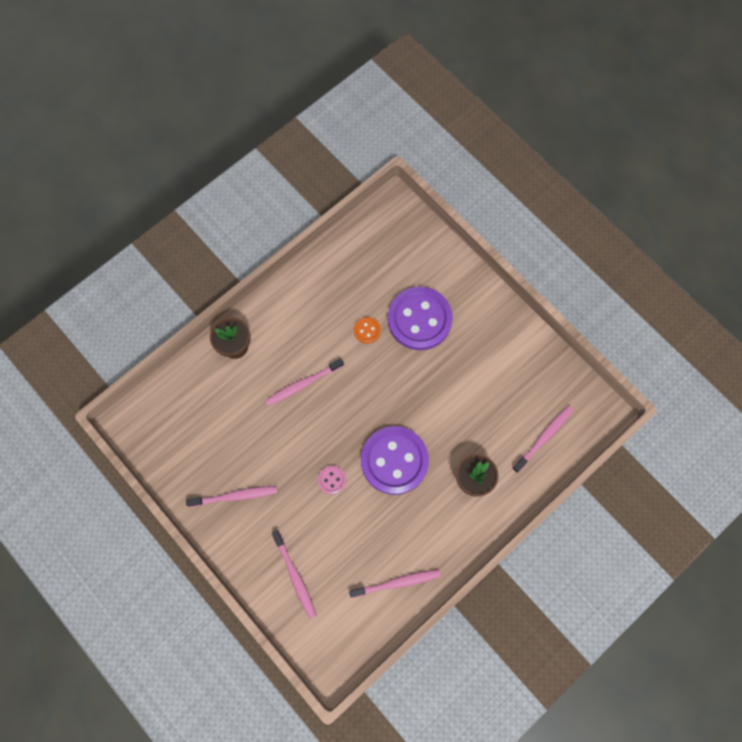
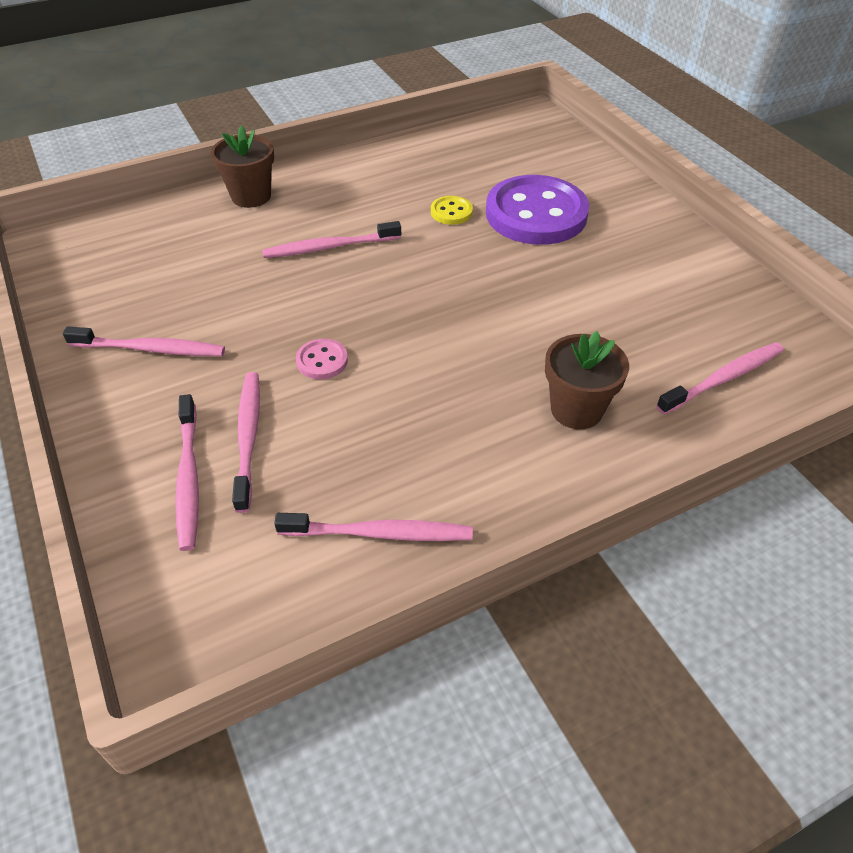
camera: 15 degrees right, 25 degrees down
(313, 542) = (248, 437): none -> pink toothbrush
(367, 330) = (451, 212): orange button -> yellow button
(394, 461) = (440, 357): purple button -> none

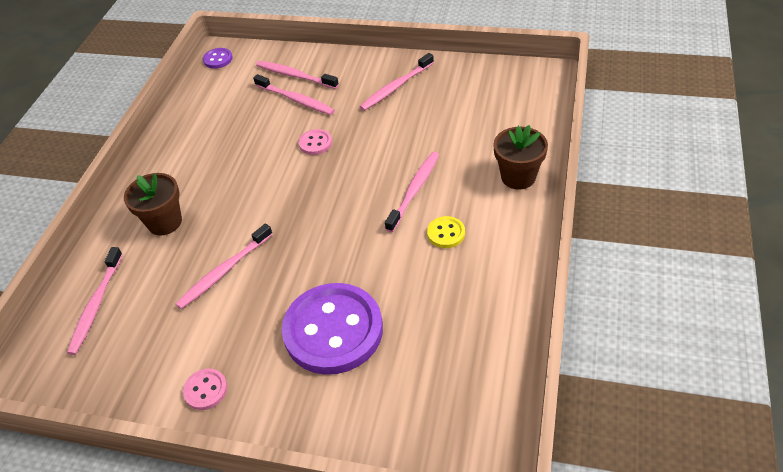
camera: 135 degrees right, 0 degrees up
(205, 637) = (218, 59): none -> purple button
(380, 533) = (197, 118): pink toothbrush -> pink toothbrush (223, 272)
(451, 212) = (389, 278): yellow button -> yellow button (446, 233)
(672, 247) = (205, 390): none -> pink button

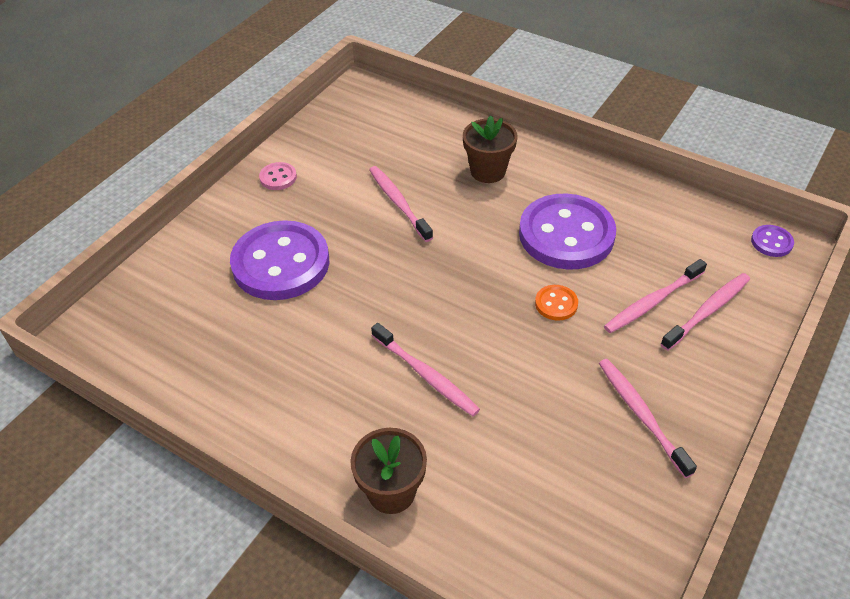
camera: 105 degrees right, 0 degrees up
(96, 306) = (408, 125): pink toothbrush -> none
(237, 155) = (566, 234): none -> purple button
(315, 143) = (556, 304): pink button -> orange button
(446, 233) = (343, 384): yellow button -> none

